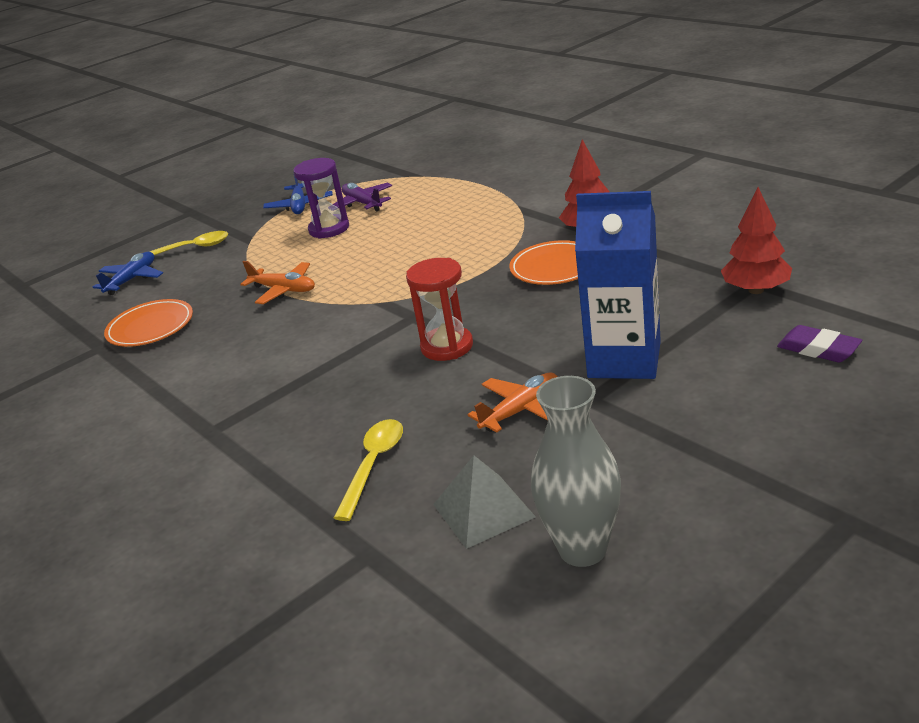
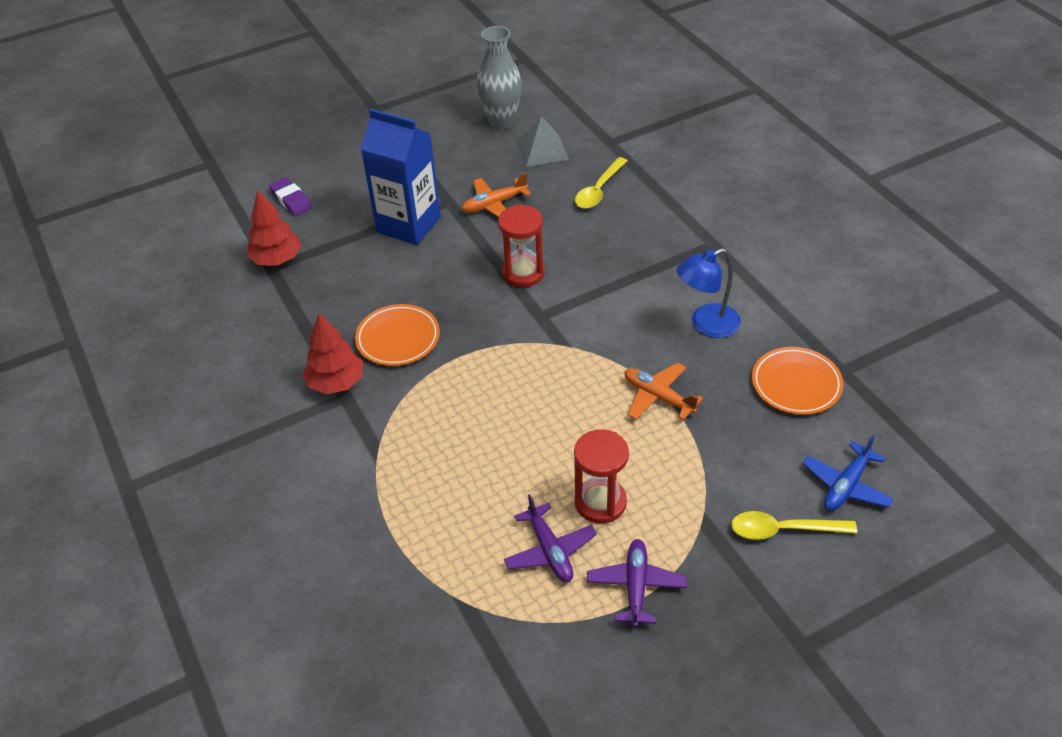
camera: 170 degrees left, 15 degrees up
(231, 350) = (706, 325): none -> blue lamp
(299, 206) = (636, 586): blue plane -> purple plane
(329, 229) = (600, 502): purple hourglass -> red hourglass

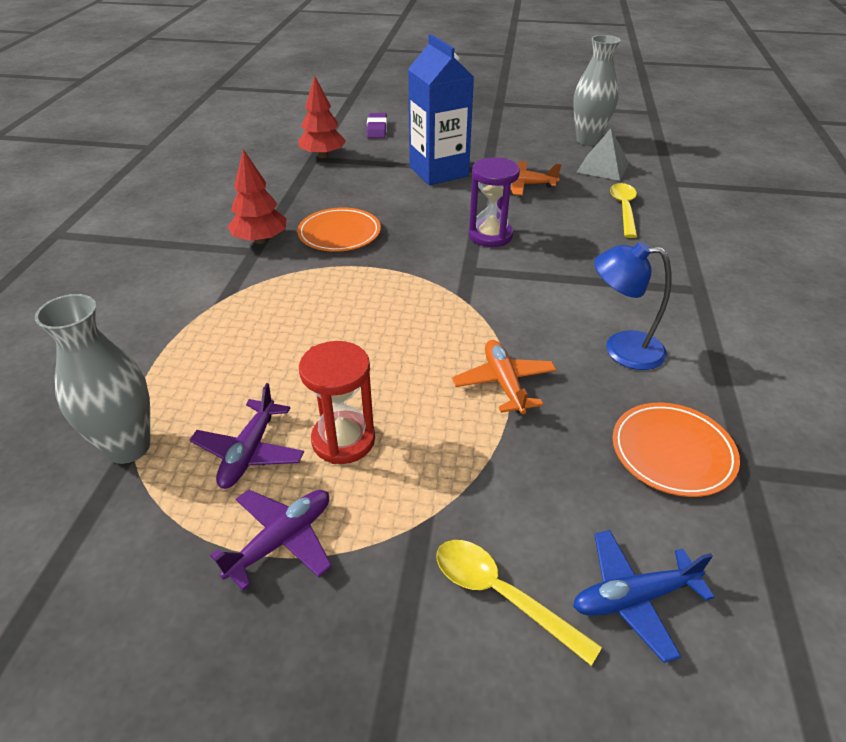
camera: 35 degrees right, 5 degrees down
(463, 603) = (128, 447): none -> grey vase
(523, 273) = (490, 236): red hourglass -> purple hourglass
(598, 190) = (624, 209): yellow spoon -> yellow spoon turned 120 degrees clockwise

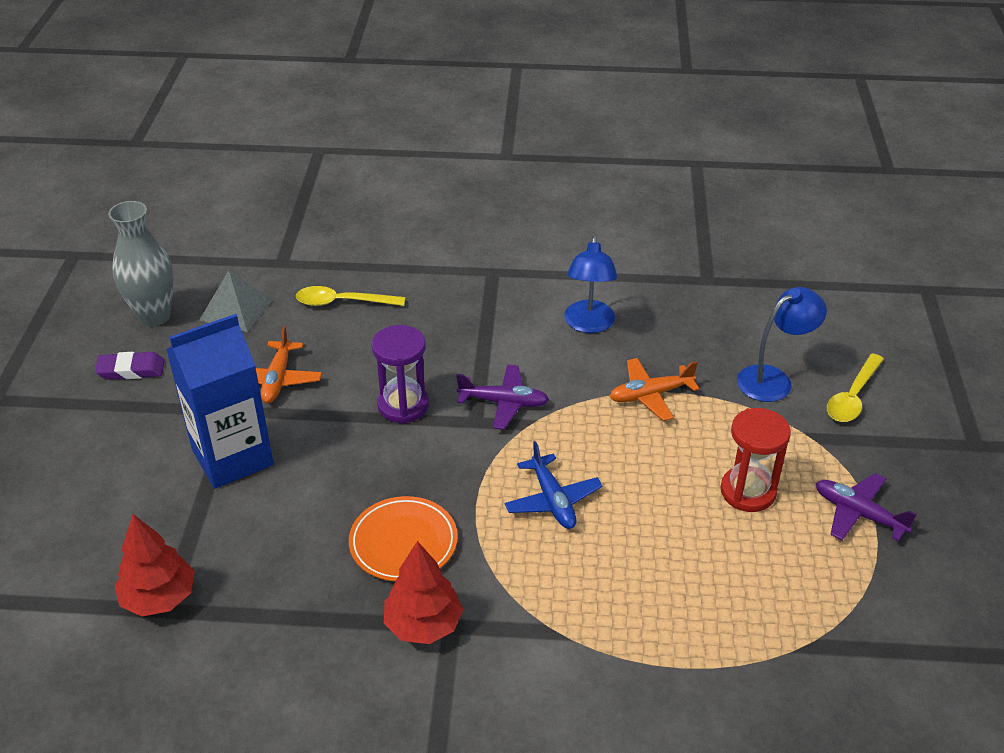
camera: 95 degrees left, 0 degrees up
(128, 447) = (807, 647): grey vase -> none
(249, 452) = (782, 553): purple plane -> purple plane (504, 403)
(377, 129) = (64, 541): purple eraser -> purple eraser (131, 370)
(536, 504) = (773, 379): none -> blue lamp
(633, 598) = (830, 340): blue plane -> blue plane (552, 500)
(672, 452) = (702, 311): orange plate -> none

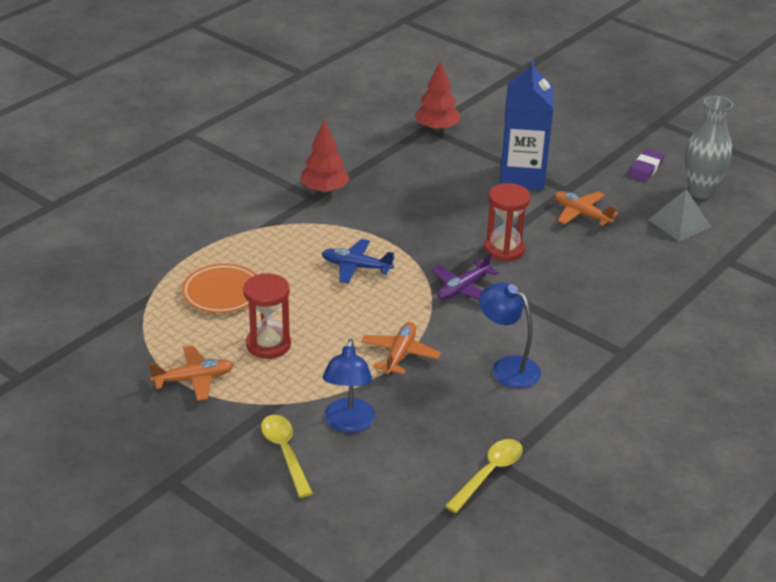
camera: 125 degrees right, 5 degrees down
(342, 302) = (647, 268): yellow spoon -> yellow spoon (489, 473)
(403, 405) = (504, 249): purple hourglass -> red hourglass
(403, 542) = (387, 205): orange plate -> orange plate (222, 292)
(858, 514) = (194, 379): purple plane -> orange plane

